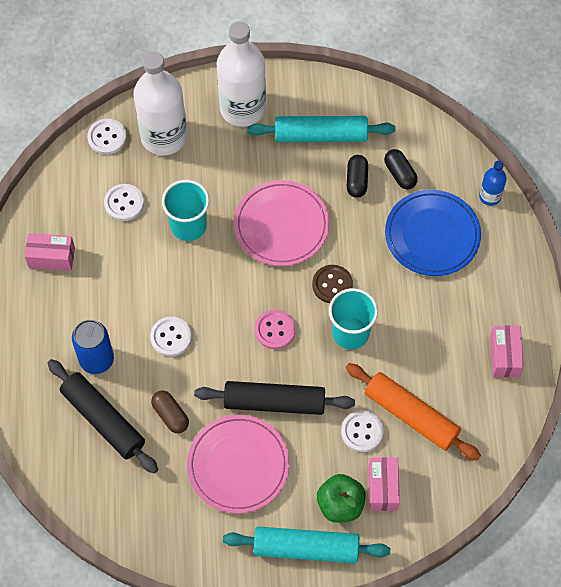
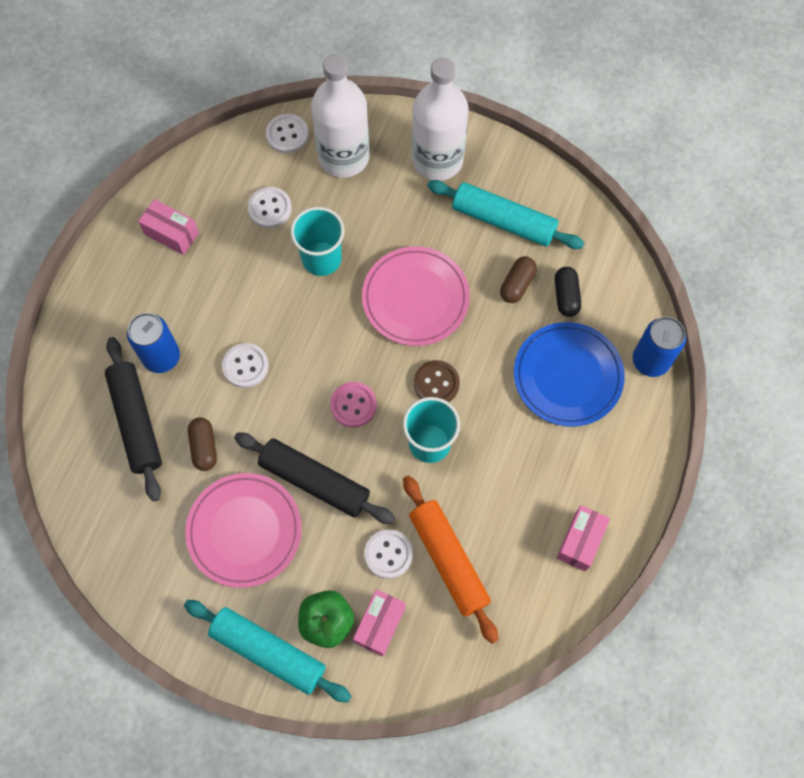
camera: 25 degrees right, 5 degrees up
(356, 181) = (517, 284): black capsule -> brown capsule
(490, 196) = (650, 361): blue bottle -> blue can

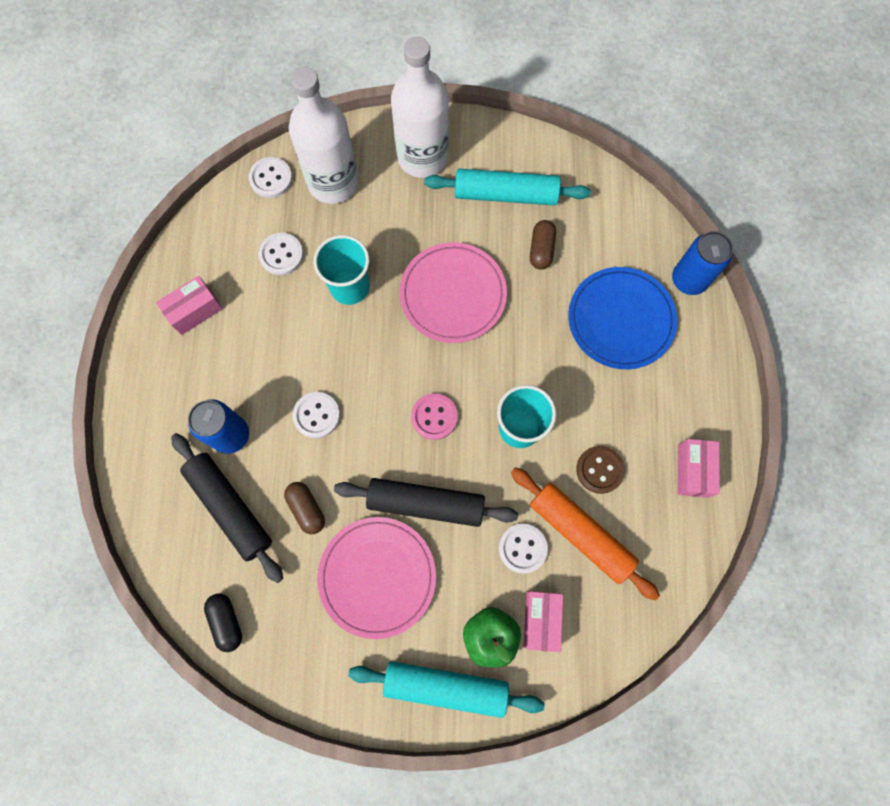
camera: 20 degrees left, 5 degrees up
(171, 233) = (195, 311): pink box -> pink box turned 45 degrees counterclockwise
(436, 383) = (503, 369): brown button -> brown button (599, 470)
(566, 296) = (590, 246): black capsule -> black capsule (227, 621)

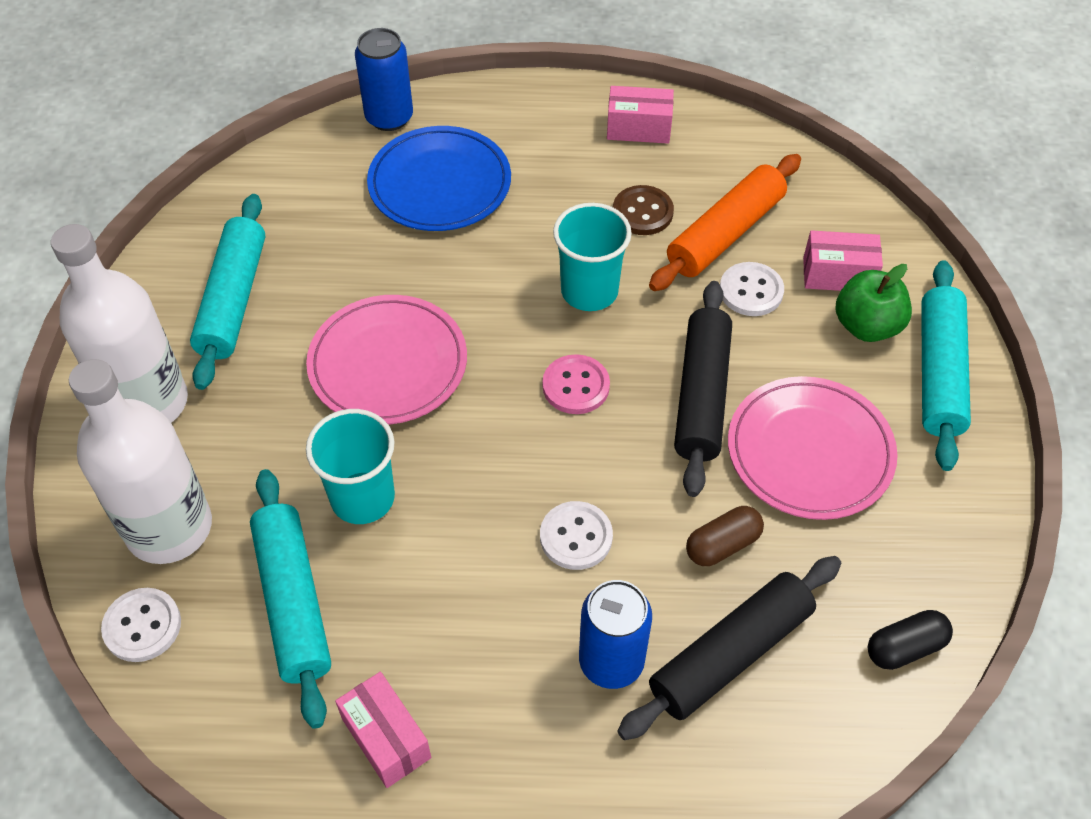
camera: 90 degrees left, 20 degrees down
(281, 255) = (294, 601): white button -> turquoise rolling pin
(541, 250) = (328, 262): brown capsule -> none

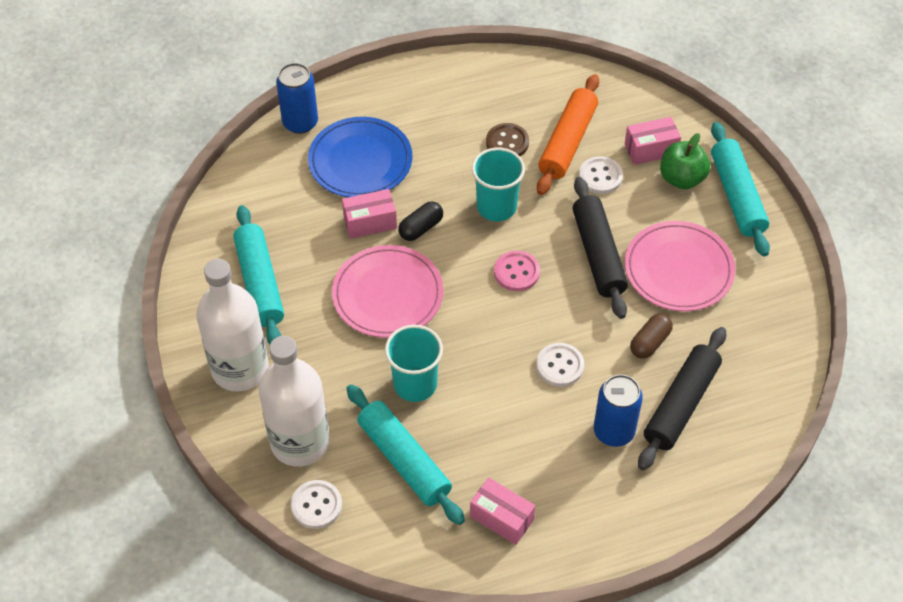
camera: 20 degrees left, 0 degrees up
(638, 128) = (478, 83): pink box -> pink box (370, 222)
(905, 647) = (778, 368): black capsule -> black capsule (421, 228)

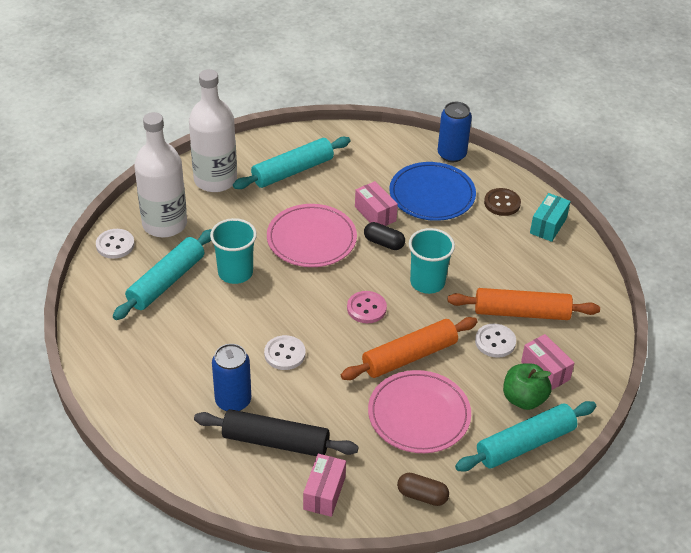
camera: 70 degrees right, 10 degrees down
(450, 78) = (548, 225): none -> turquoise box
(501, 518) = (132, 347): pink box -> pink box (324, 493)
(507, 142) = (499, 274): brown button -> brown button (502, 203)
(598, 254) = (409, 356): black rolling pin -> orange rolling pin
(650, 342) = (331, 408): brown capsule -> brown capsule (422, 495)

